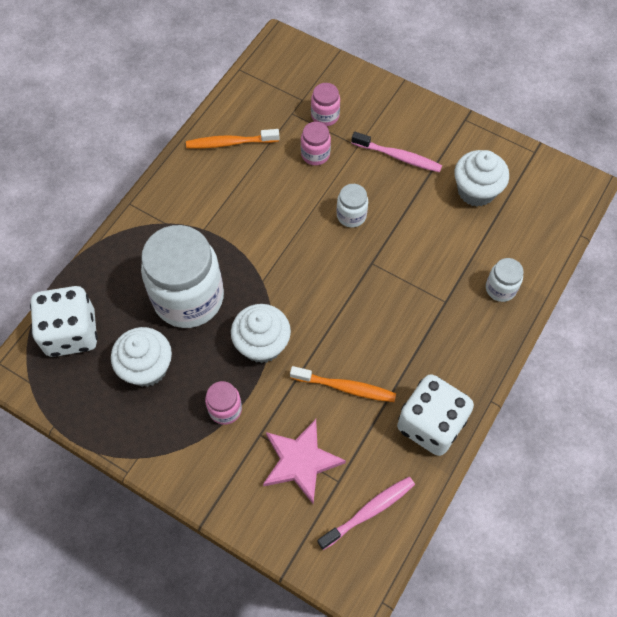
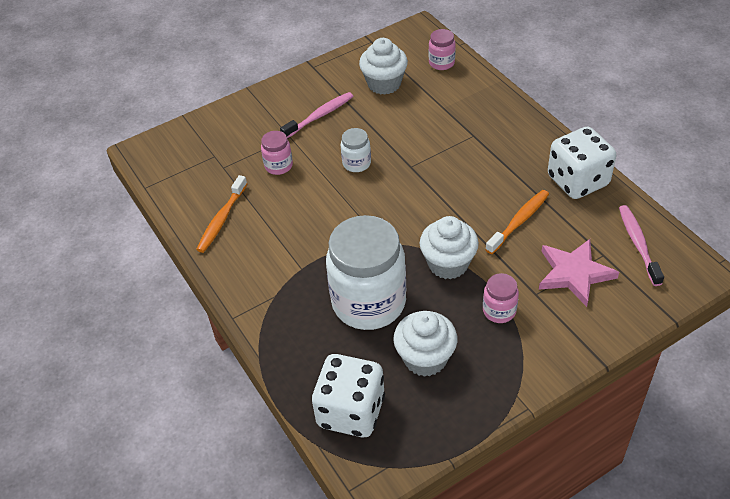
camera: 60 degrees left, 15 degrees down
(325, 116) = (243, 146): pink jar -> pink jar (441, 63)
(500, 288) = (480, 101): white jar -> none

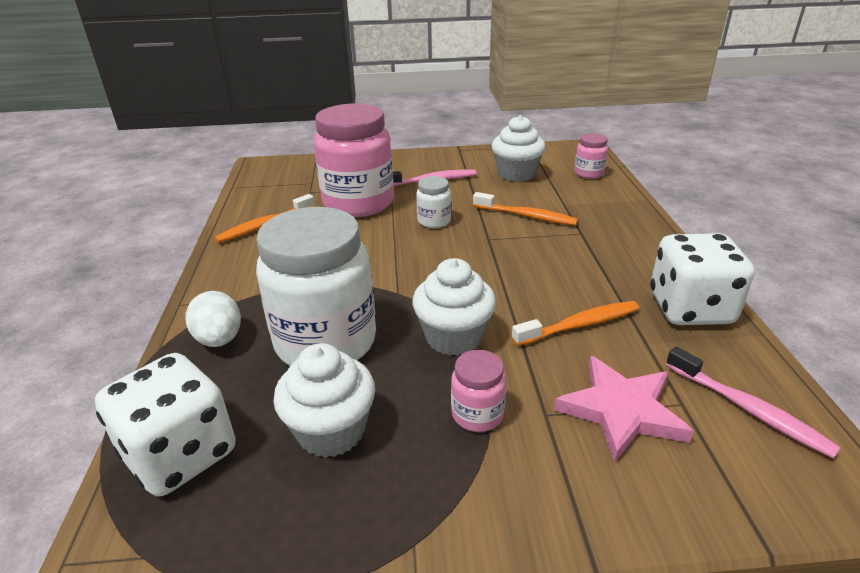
camera: 25 degrees right, 15 degrees down
(278, 166) = (358, 203): pink jar -> pink jar, size x2.26
(294, 331) = (219, 339): none -> white egg
(423, 131) = (526, 216): none -> orange toothbrush
(638, 244) = (749, 409): pink toothbrush -> pink toothbrush turned 120 degrees clockwise

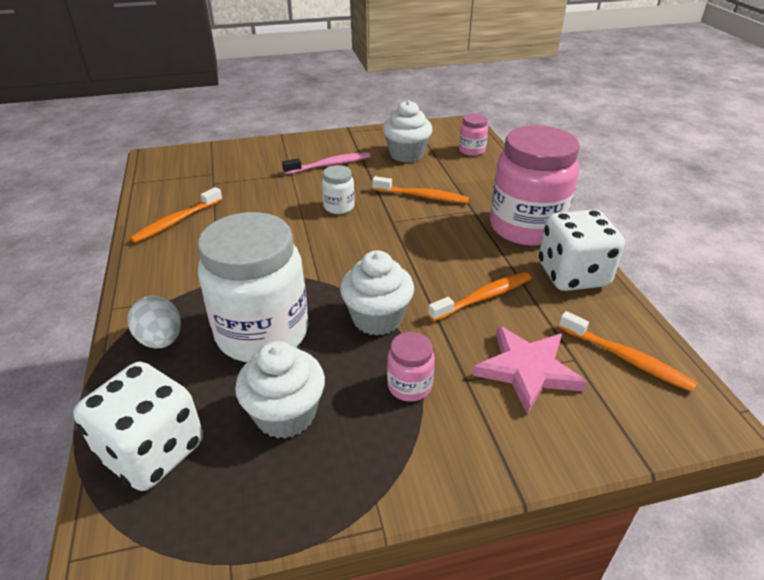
camera: 10 degrees left, 5 degrees up
(358, 203) = (263, 193): pink jar -> pink jar (526, 227)
(749, 409) = (626, 359): pink toothbrush -> orange toothbrush

